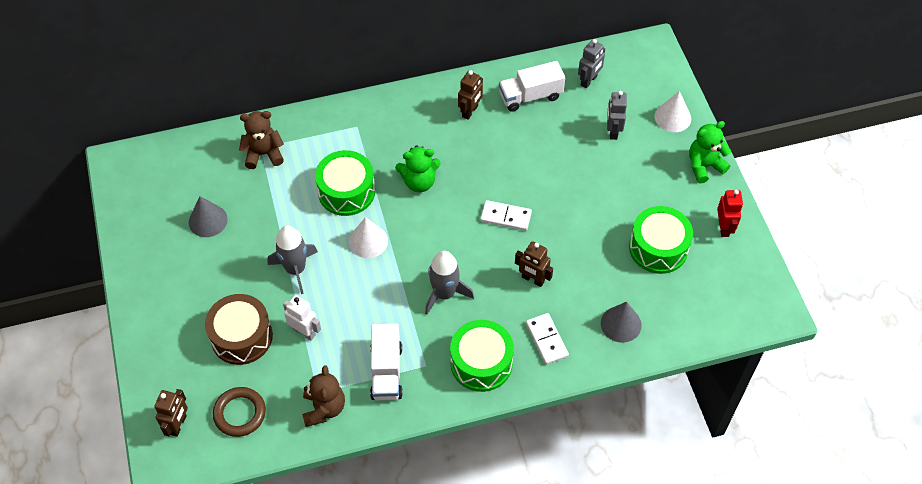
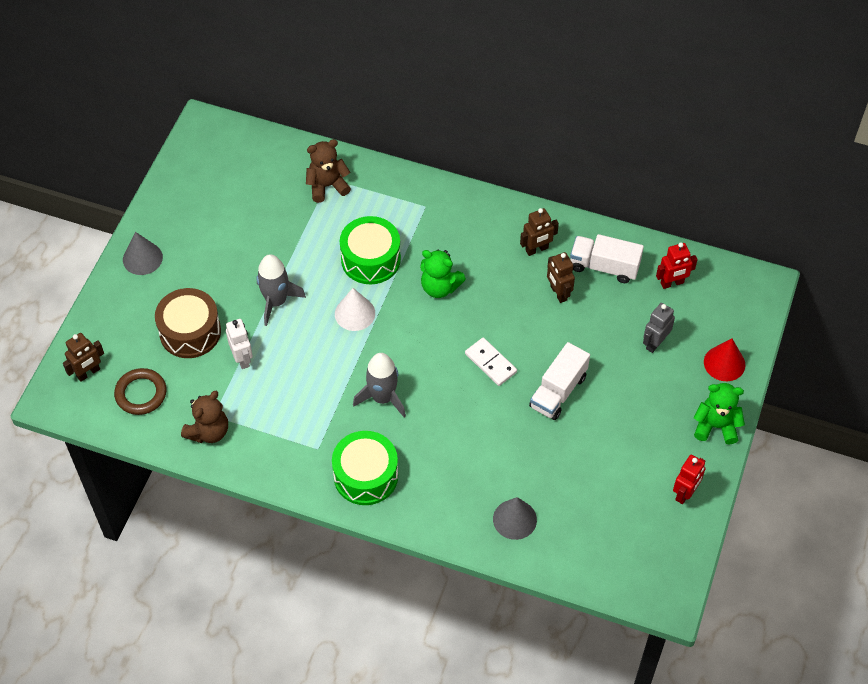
camera: 35 degrees right, 0 degrees up
(208, 220) = (238, 217): grey cone -> grey cone (142, 258)
(263, 154) = (327, 186): brown teddy bear -> brown teddy bear turned 45 degrees counterclockwise
(386, 371) = (282, 433): white truck -> white truck (558, 391)
(532, 279) = (469, 432): brown robot -> brown robot (558, 293)
(546, 340) = (437, 491): white domino -> none
(589, 81) = (672, 283): grey robot -> red robot
(658, 248) = (606, 474): green drum -> none
(672, 117) = (724, 363): white cone -> red cone

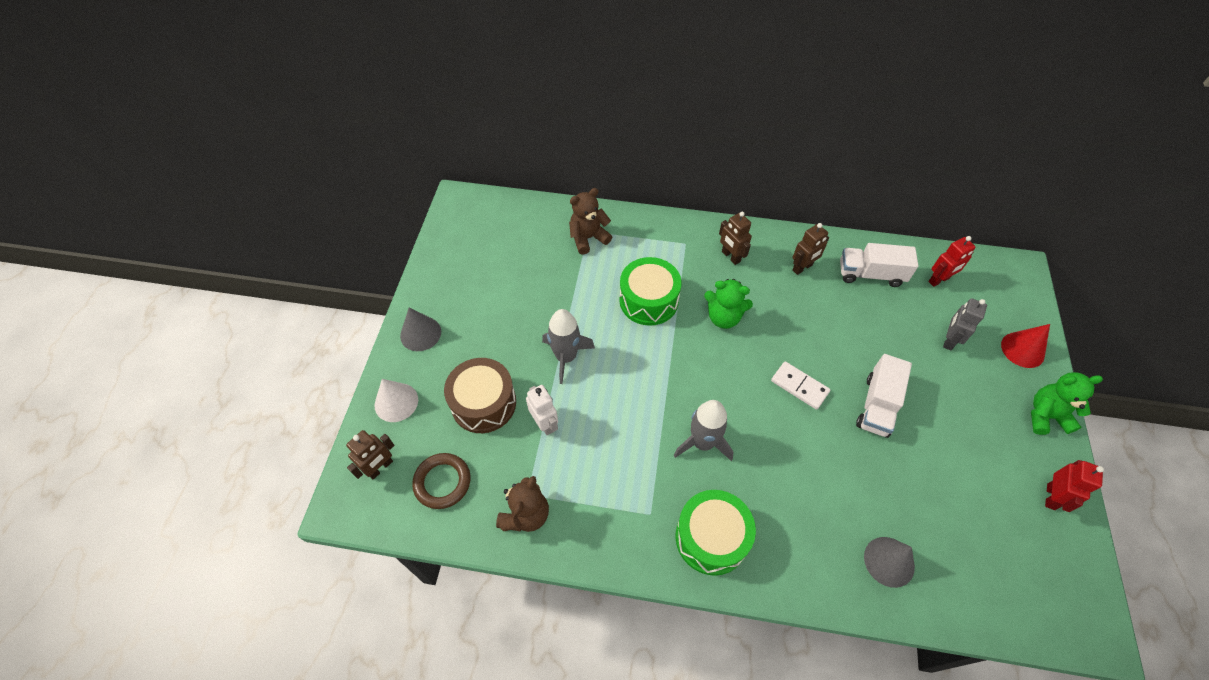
camera: 10 degrees left, 0 degrees up
(355, 313) = (648, 357): white cone -> white cone (396, 402)
(558, 293) = (838, 306): brown robot -> brown robot (730, 256)

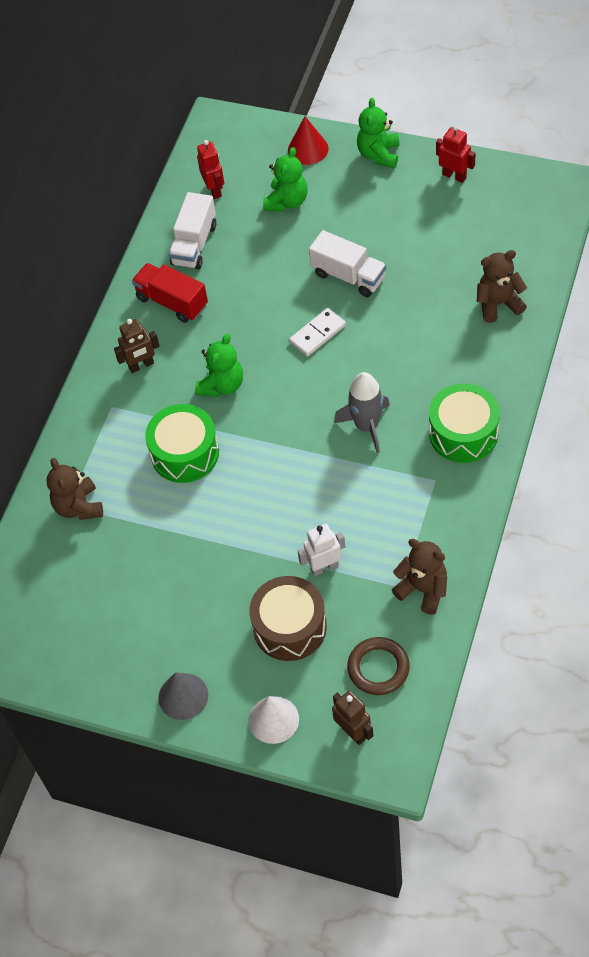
camera: 75 degrees left, 0 degrees up
(566, 357) = (245, 542): grey rocket -> none
(802, 268) = (172, 302): brown robot -> red truck
(889, 561) = (498, 304): grey cone -> brown teddy bear
(949, 340) = (287, 201): grey robot -> green teddy bear

